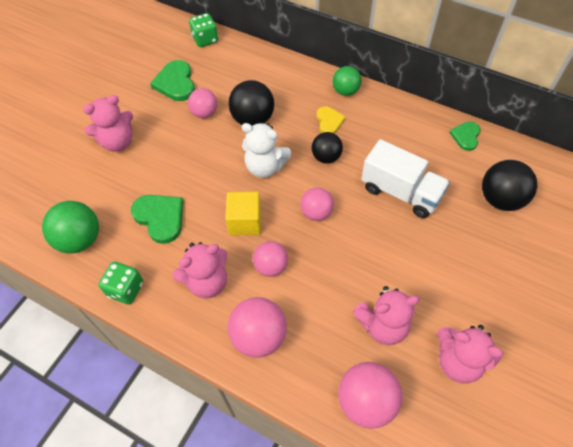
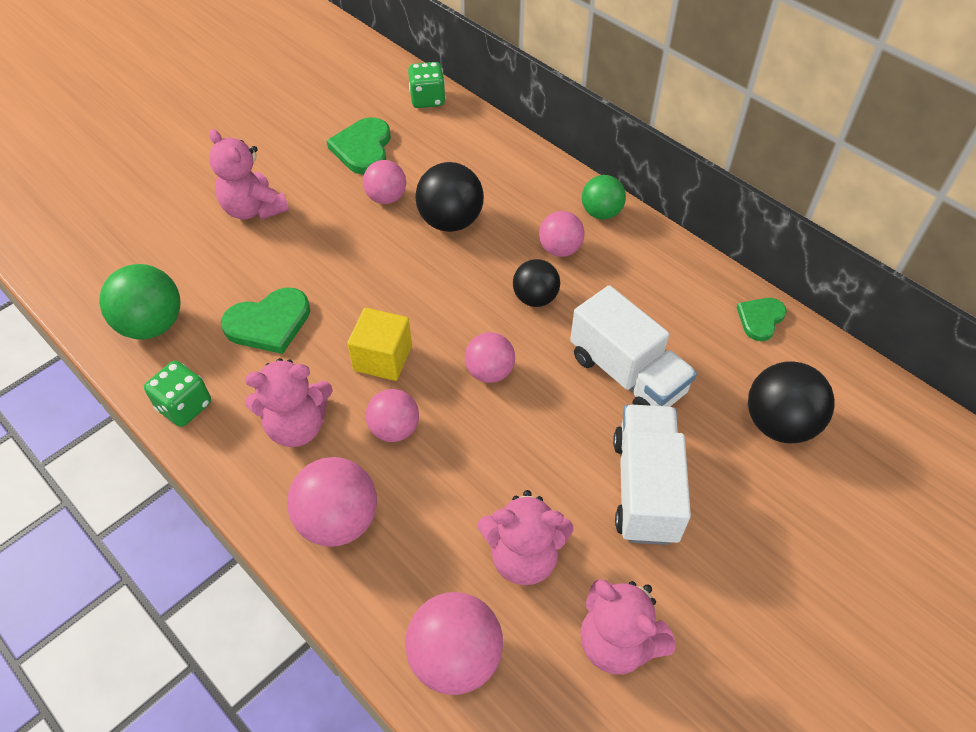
camera: 15 degrees right, 5 degrees down
(118, 142) = (253, 209): pink teddy bear -> pink teddy bear turned 60 degrees clockwise
(160, 218) = (269, 323): green heart -> green heart turned 90 degrees clockwise
(265, 167) = (442, 290): white teddy bear -> none
(329, 121) = (560, 249): yellow heart -> pink ball
(438, 261) = (645, 488): none -> white truck

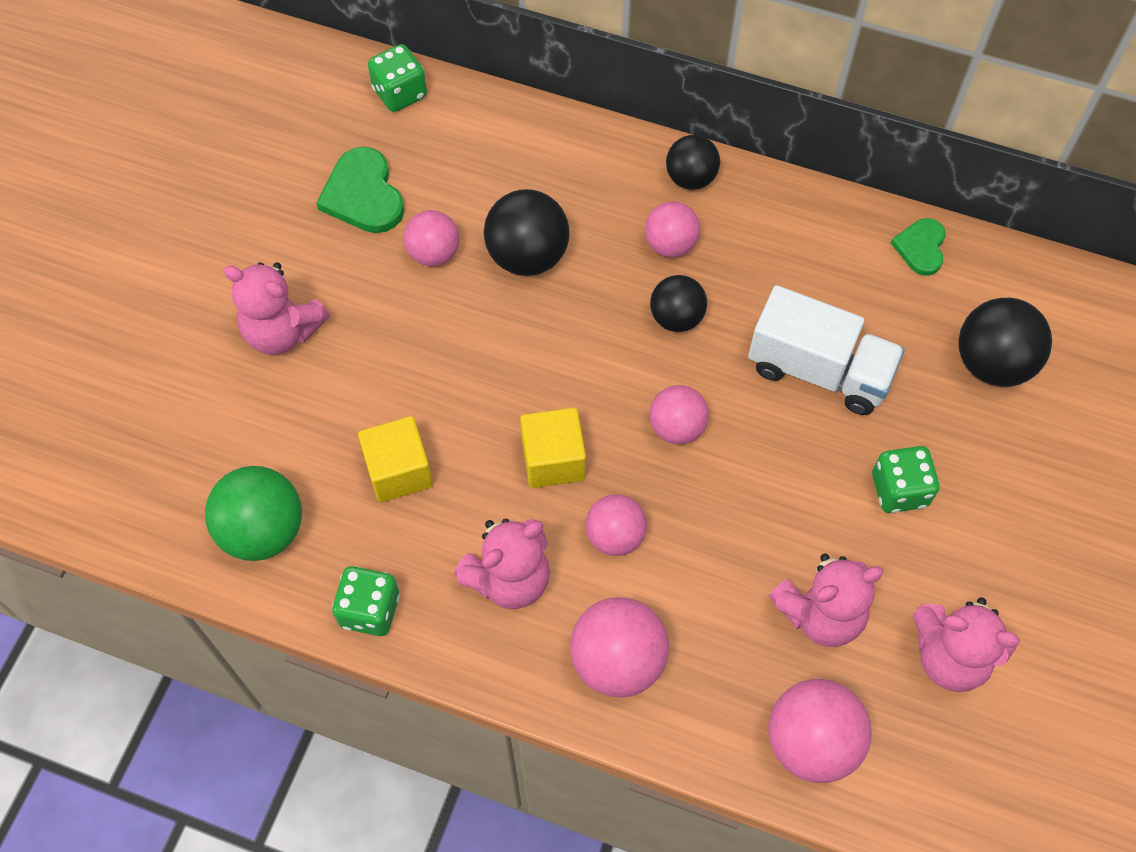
camera: 25 degrees left, 10 degrees up
(269, 323) = (399, 471): green heart -> yellow cube
(601, 213) = (690, 178): green ball -> black ball
(645, 488) = (899, 490): white truck -> green dice

